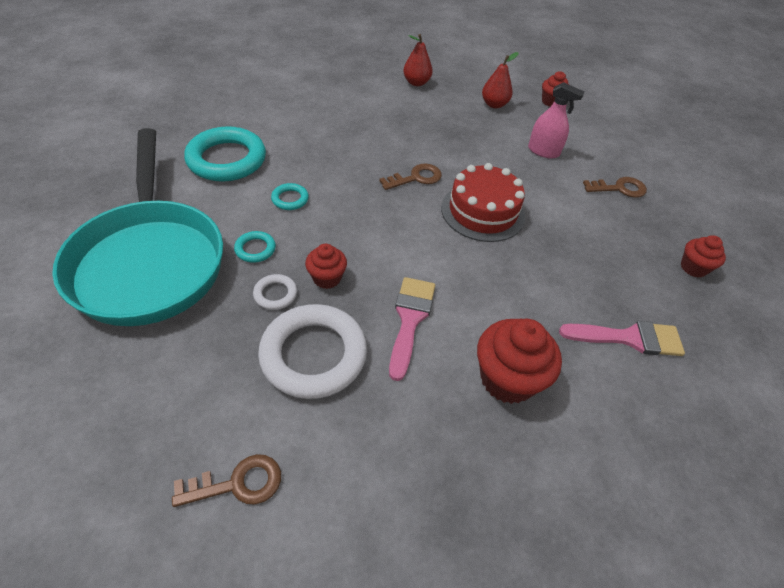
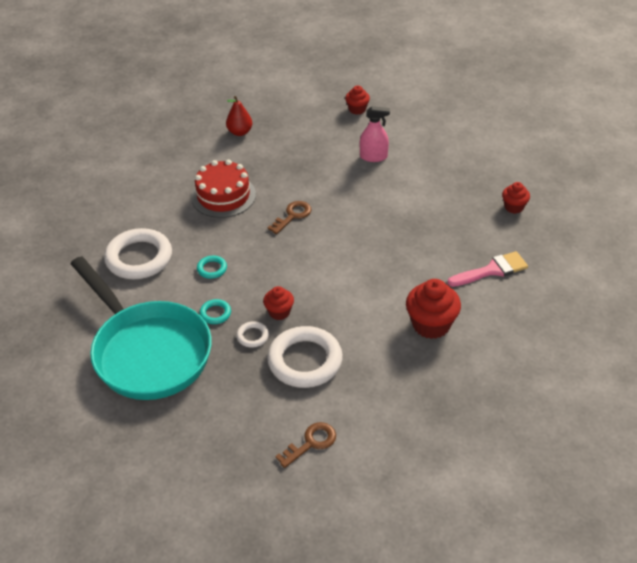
camera: 20 degrees left, 5 degrees down
(227, 159) = (139, 258): turquoise ring -> white ring
(410, 319) = (351, 315): pink brush -> none
(482, 211) = (356, 223): red cake -> red cake (223, 196)
(494, 104) = (314, 129): red pear -> none
(619, 188) = (442, 166): brown key -> none

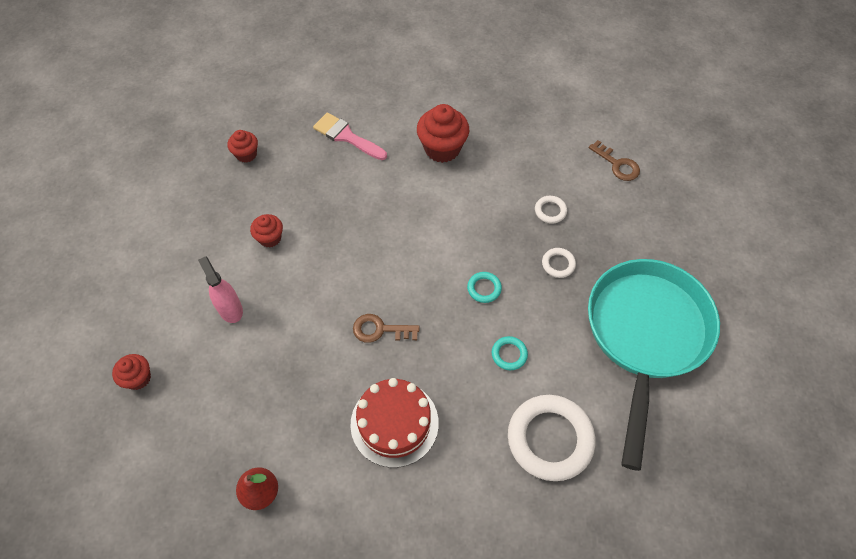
camera: 125 degrees left, 15 degrees up
(215, 313) = (559, 311): turquoise ring -> turquoise ring (484, 288)
(279, 312) = (515, 261): red cupcake -> red cupcake (270, 238)
(305, 361) = (550, 211): white ring -> white ring, size x0.44
(311, 443) = (617, 165): brown key -> brown key turned 150 degrees counterclockwise

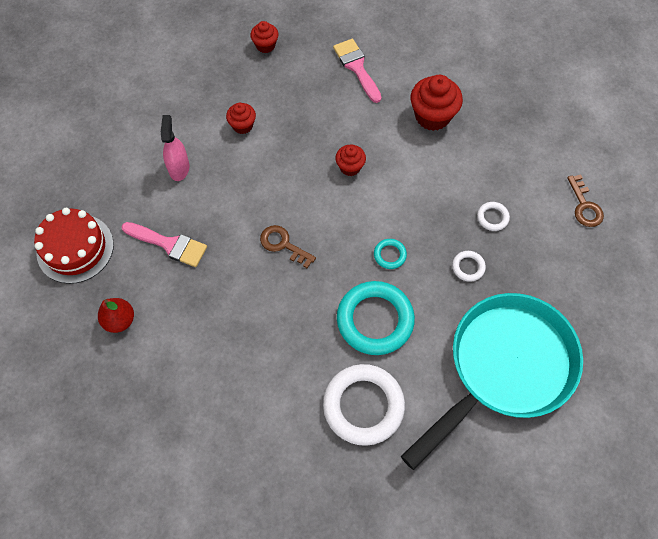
camera: 30 degrees right, 5 degrees up
(138, 378) = (83, 187): red cupcake -> red cupcake (350, 167)
(266, 388) = (169, 244): none -> pink brush
(394, 423) = (248, 324): red cake -> red cake (75, 248)
(509, 354) = (375, 320): turquoise ring -> turquoise ring, size x2.25

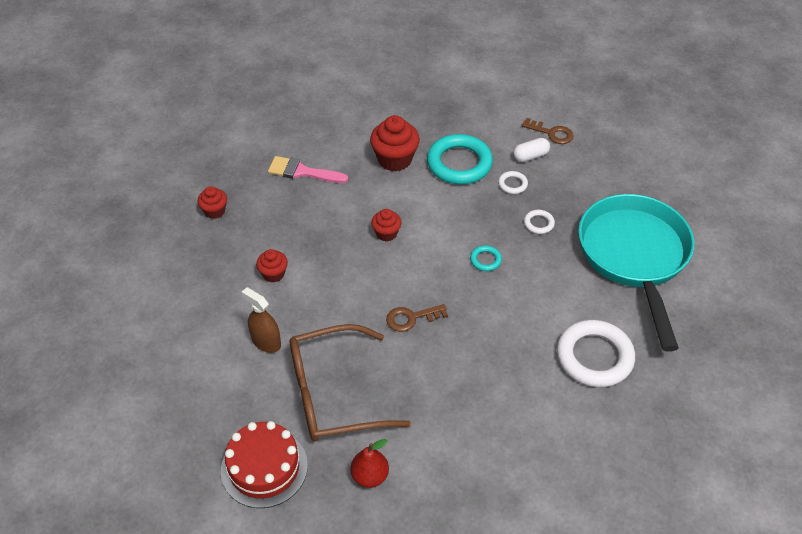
camera: 50 degrees left, 15 degrees down
(169, 244) = (333, 394): pink brush -> brown glasses
(179, 168) = (266, 342): pink spray bottle -> brown spray bottle
(375, 320) = (531, 304): turquoise ring -> turquoise ring (459, 163)
(539, 209) = (530, 156): none -> white capsule

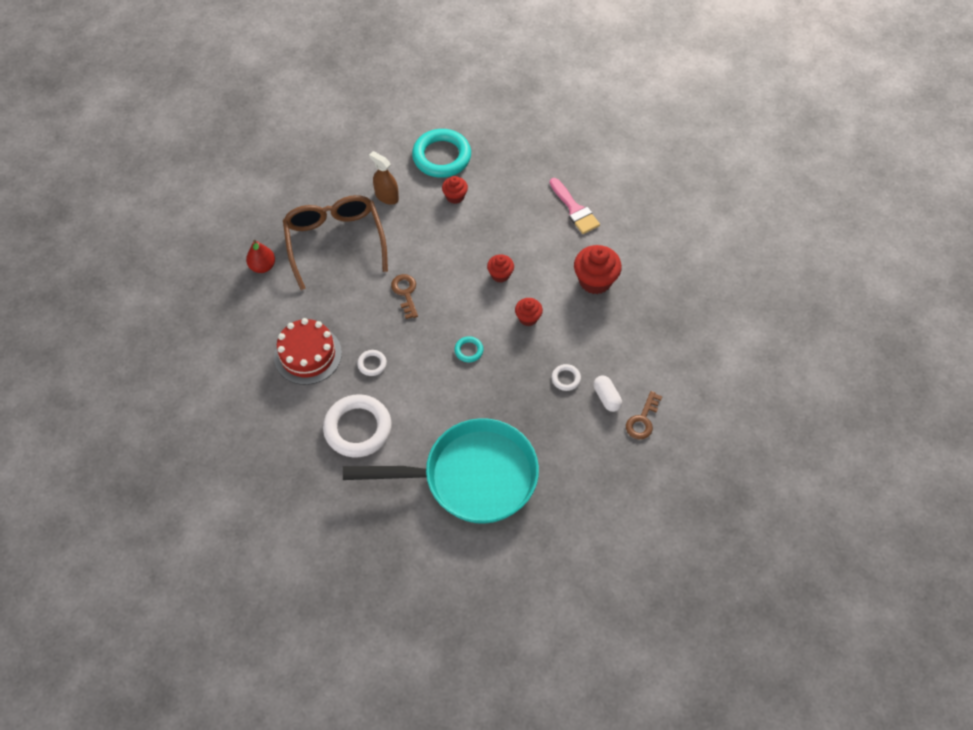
camera: 90 degrees right, 10 degrees up
(214, 211) = (524, 151): red cupcake -> red cupcake (528, 318)
(264, 467) = (277, 203): red cake -> red cake (308, 355)
(266, 342) = (386, 196): brown spray bottle -> brown spray bottle turned 90 degrees counterclockwise
(302, 172) = (575, 209): pink brush -> pink brush turned 135 degrees clockwise
(459, 163) = (592, 334): turquoise ring -> turquoise ring (441, 156)
(538, 223) = (514, 397): white ring -> white ring (372, 364)

